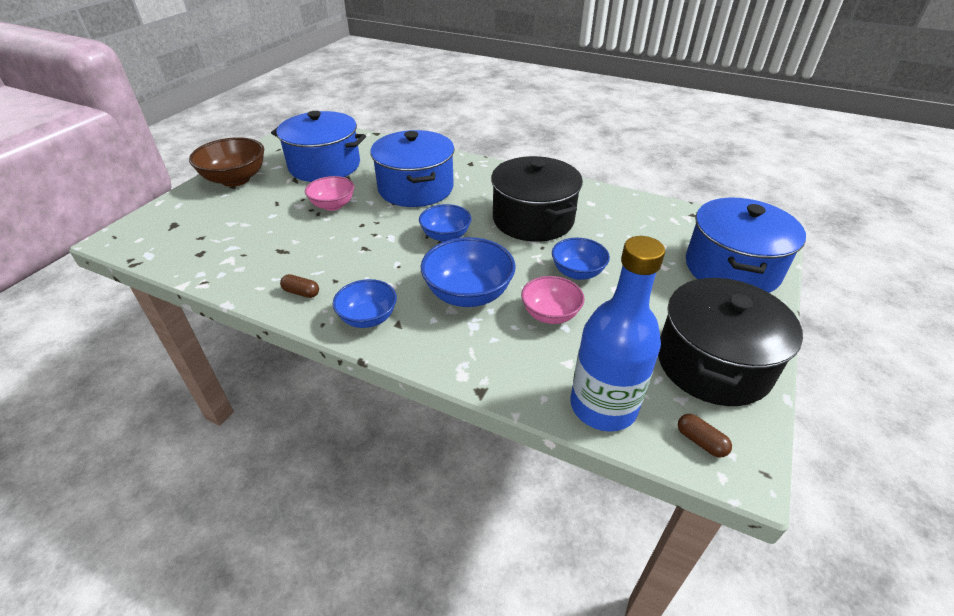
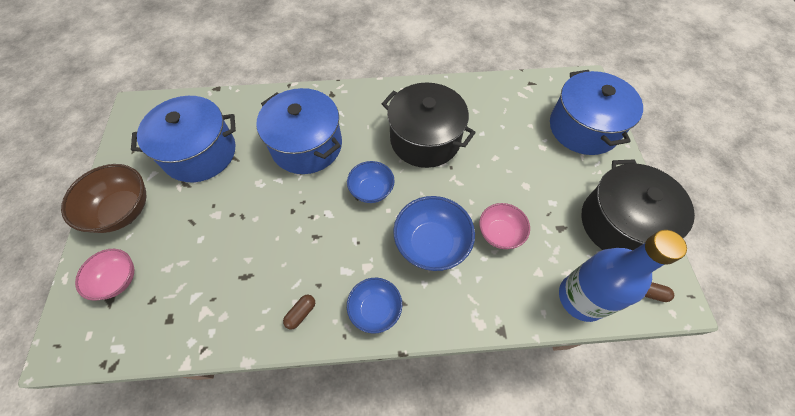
camera: 30 degrees left, 20 degrees up
(301, 292) = (301, 313): brown capsule -> brown capsule turned 45 degrees counterclockwise
(333, 205) = (248, 200): pink bowl -> pink bowl (118, 280)
(577, 272) = (491, 181): blue bowl -> none

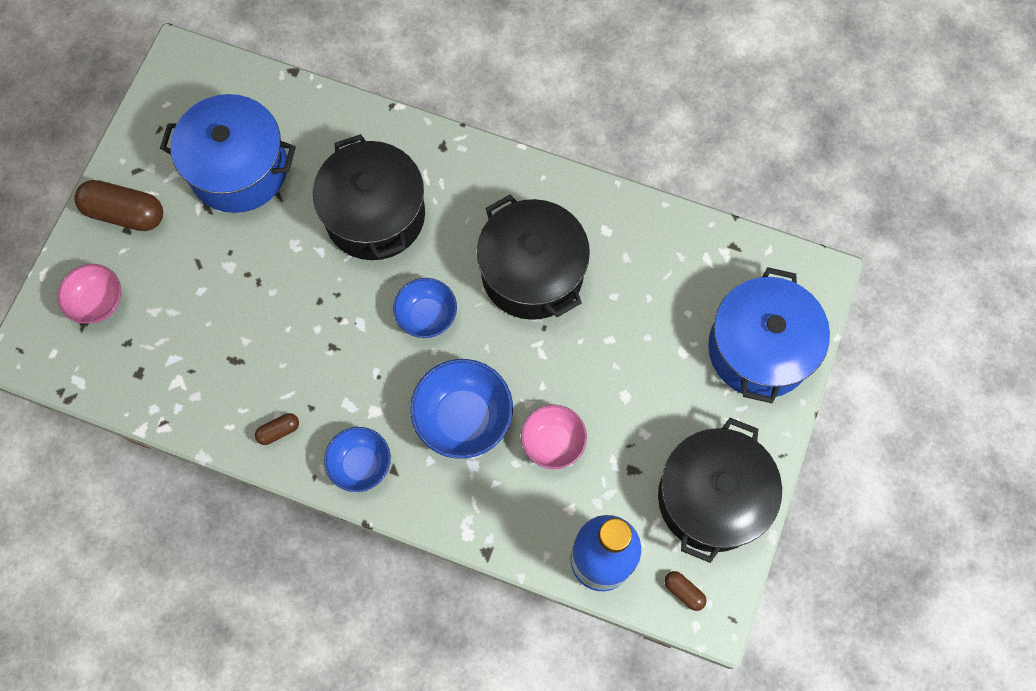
camera: 25 degrees right, 10 degrees up
(122, 210) = (125, 213): brown bowl -> brown capsule
(307, 145) = (375, 215): blue pot -> black pot

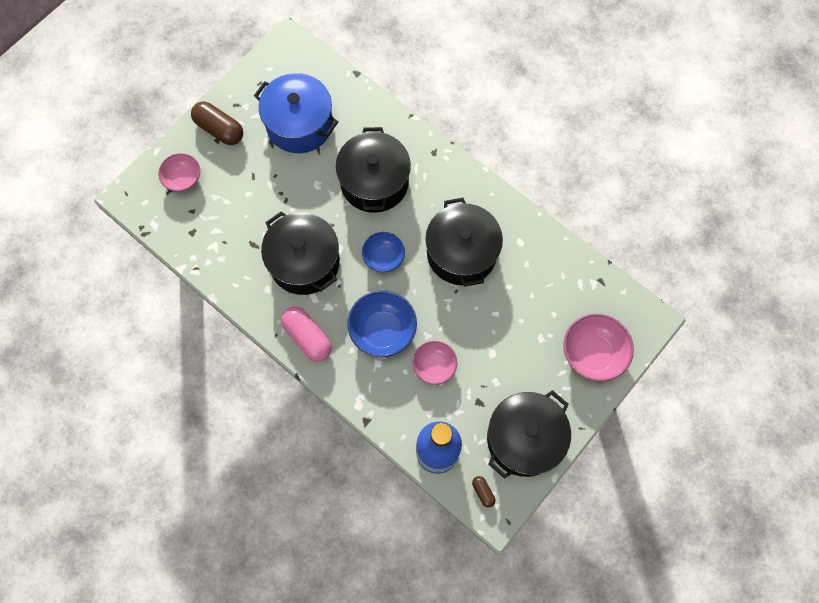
camera: 20 degrees right, 0 degrees up
(279, 431) = (264, 298): brown capsule -> none
(317, 360) = (304, 262): none -> black pot
(360, 464) = (307, 337): blue bowl -> pink capsule
(759, 349) = (592, 354): blue pot -> pink bowl

